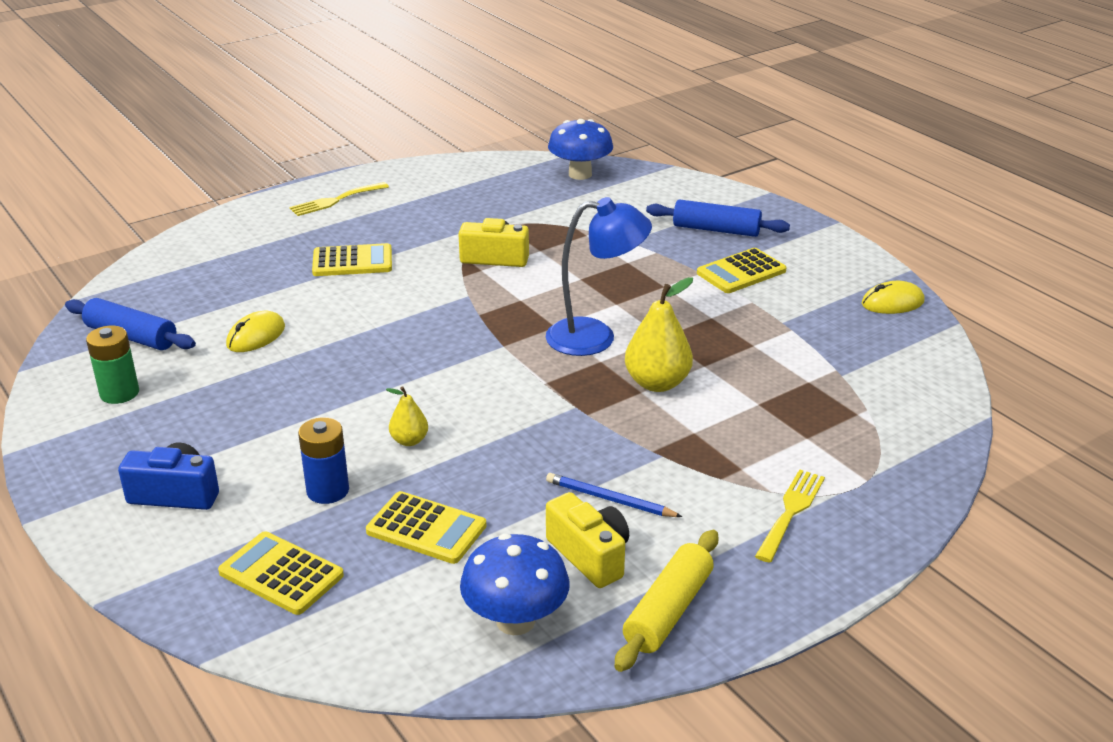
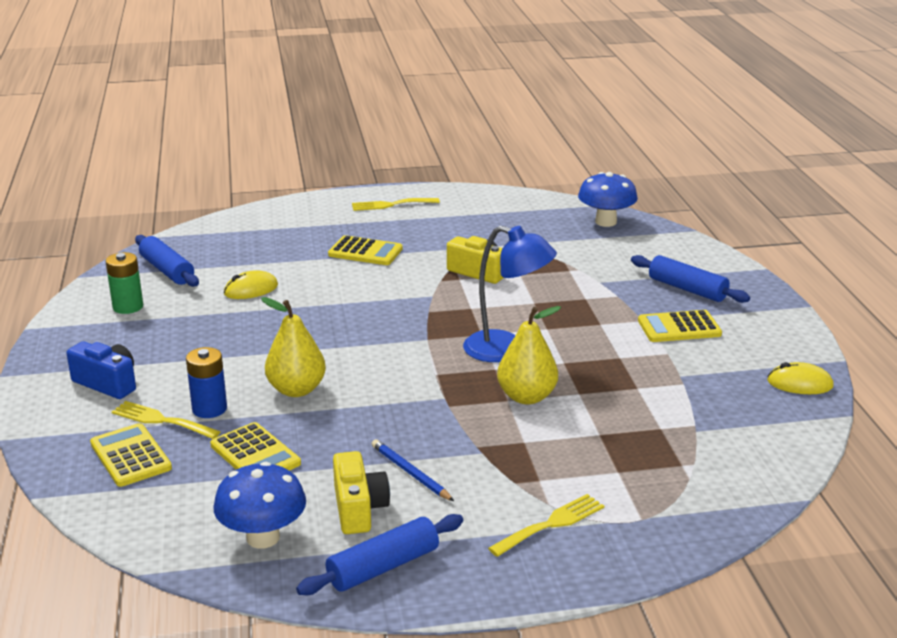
camera: 25 degrees right, 5 degrees down
(281, 520) = (161, 420): none -> yellow fork
(409, 440) = (296, 390): yellow pear -> yellow pear, size x1.83
(668, 611) = (383, 567): yellow rolling pin -> blue rolling pin

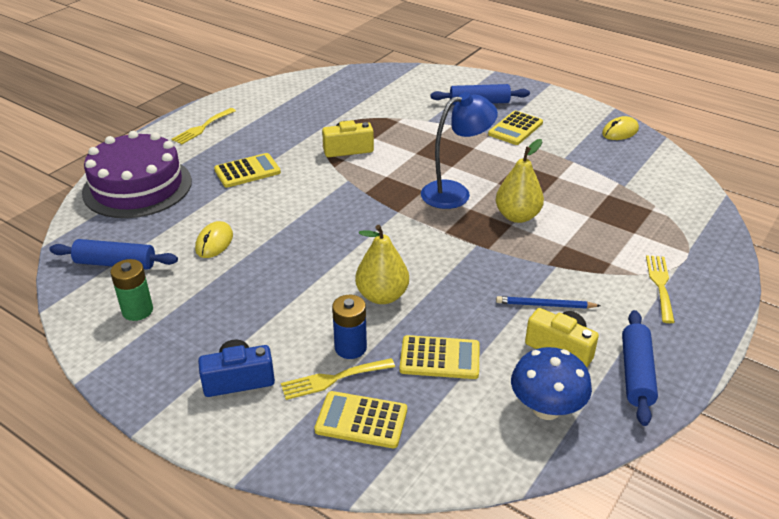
camera: 45 degrees left, 10 degrees up
(269, 227) = (137, 186): none -> purple cake
(606, 222) = (363, 79): blue mushroom -> none

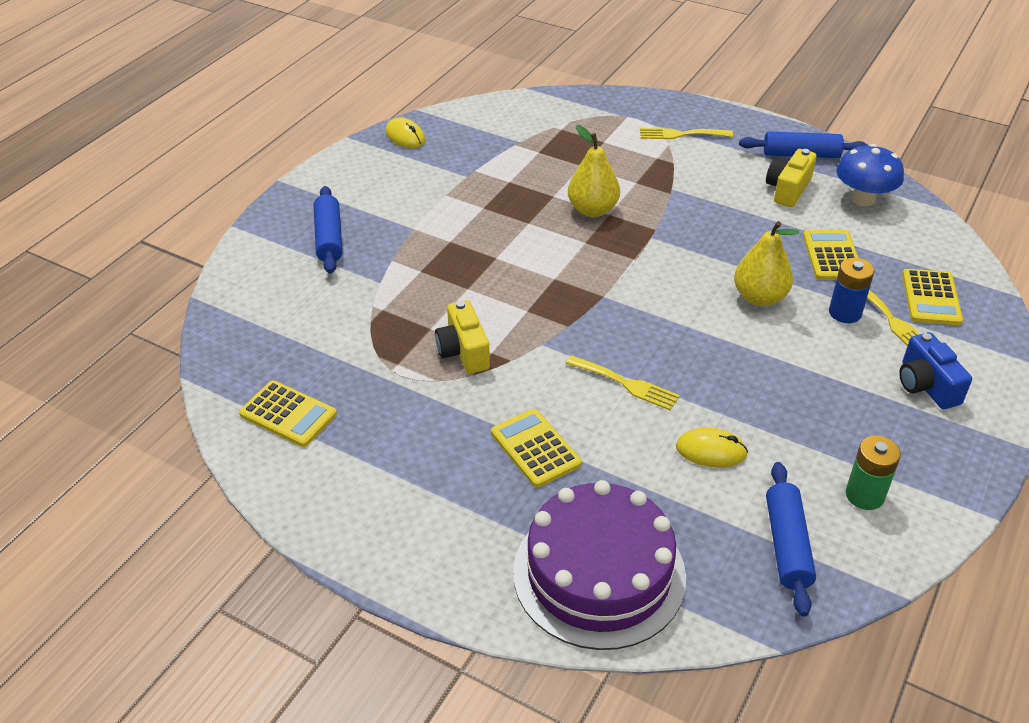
camera: 95 degrees left, 5 degrees up
(202, 127) = (407, 531): yellow fork -> yellow fork (626, 384)
(455, 192) = (555, 253): blue lamp -> none
(515, 129) = (400, 209): yellow calculator -> yellow calculator (288, 414)
(545, 305) = (733, 196): blue pencil -> none

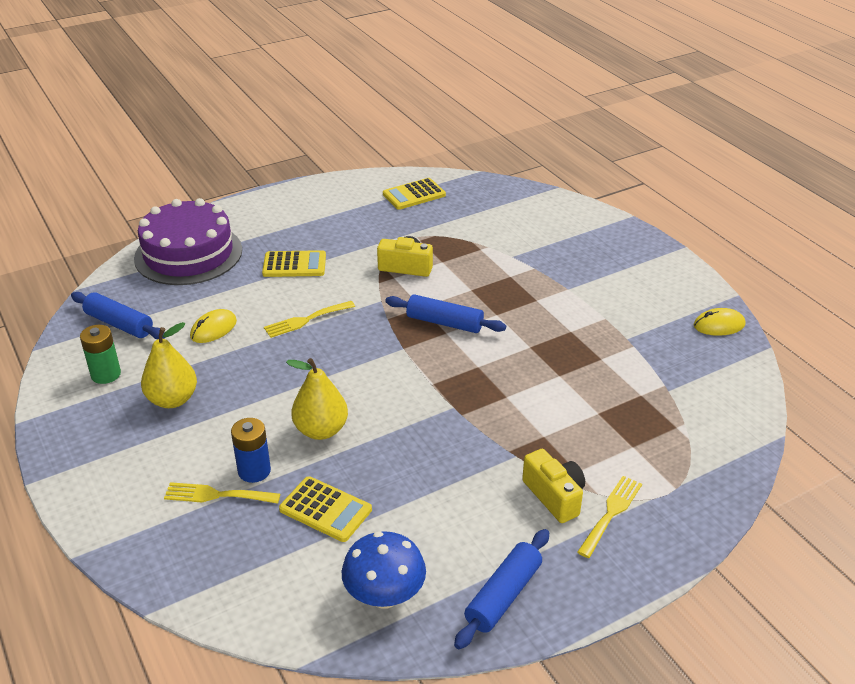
camera: 120 degrees right, 5 degrees down
(329, 238) = (585, 249): blue rolling pin -> blue rolling pin (444, 323)
(592, 210) = (520, 389): yellow pear -> yellow pear (172, 400)
(788, 189) = (448, 542): yellow camera -> yellow camera (554, 496)
(926, 385) = (139, 466): blue camera -> none
(931, 298) = (211, 542): yellow calculator -> none

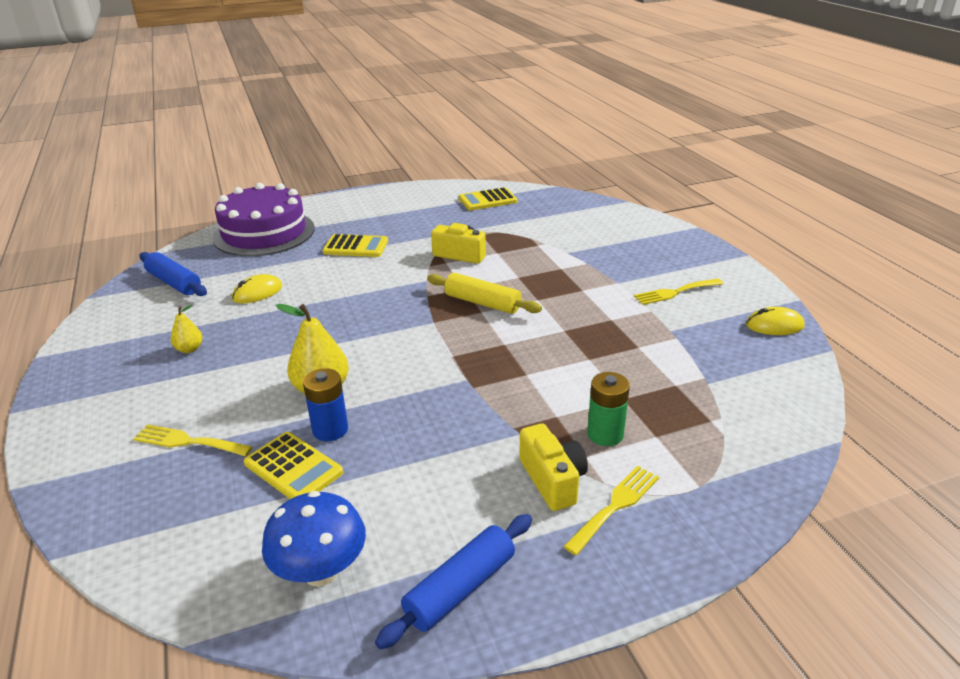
camera: 10 degrees right, 5 degrees down
(106, 374) = (139, 323): green battery -> green battery (605, 434)
(172, 400) = (189, 349): yellow pear -> yellow pear, size x0.55
(254, 471) = (237, 422): blue battery -> blue battery (330, 430)
(306, 320) = (347, 291): yellow fork -> yellow fork (675, 292)
(444, 323) = (482, 303): blue rolling pin -> yellow rolling pin

